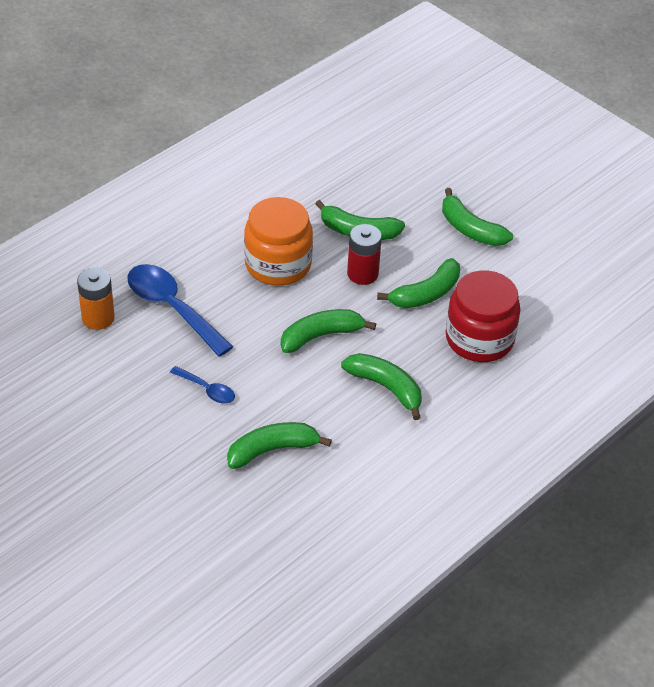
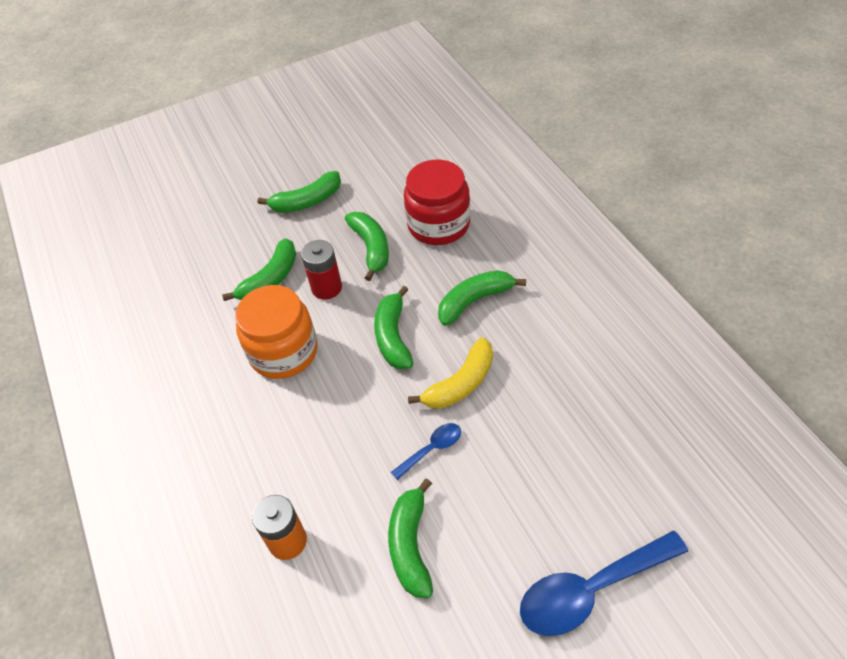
camera: 65 degrees left, 5 degrees up
(172, 308) = (303, 461): blue spoon -> blue spoon (590, 590)
(272, 450) = (528, 407): green banana -> green banana (411, 545)
(283, 396) = (460, 383): none -> yellow banana

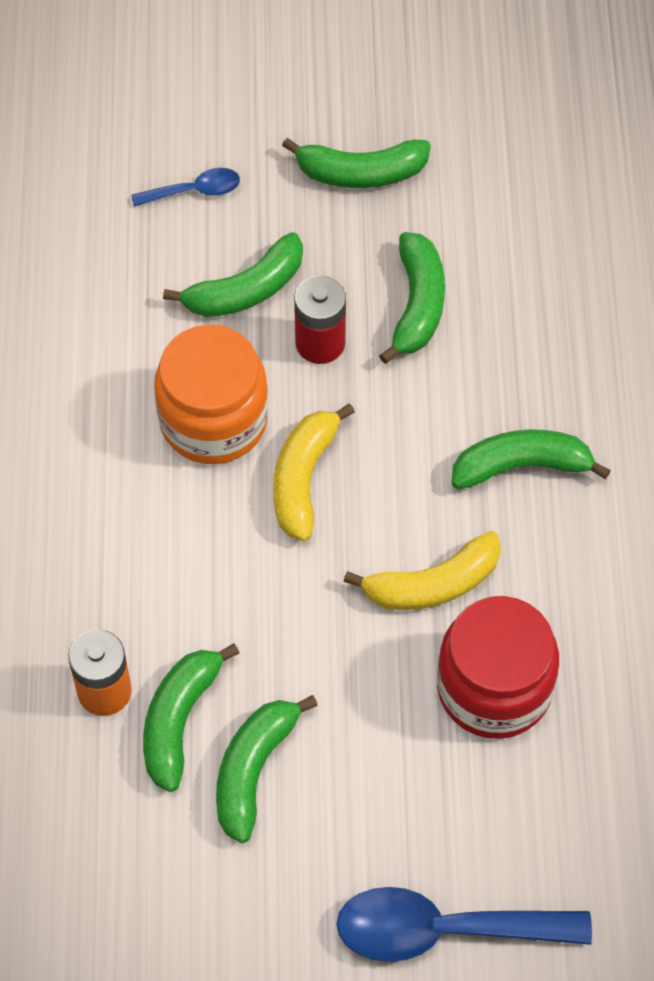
camera: 20 degrees right, 10 degrees up
(353, 360) = (303, 478): none -> yellow banana
(393, 336) = (376, 468): green banana -> green banana (179, 720)
(432, 449) = (345, 658): blue spoon -> blue spoon (194, 191)
(438, 225) = (539, 310): red jar -> red jar (494, 688)

